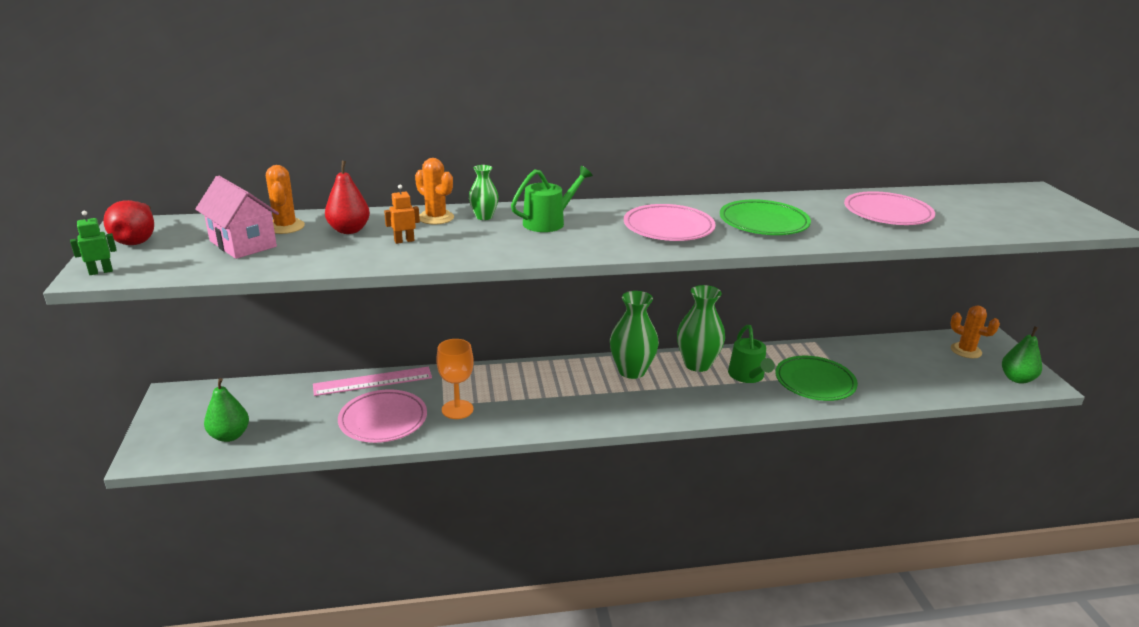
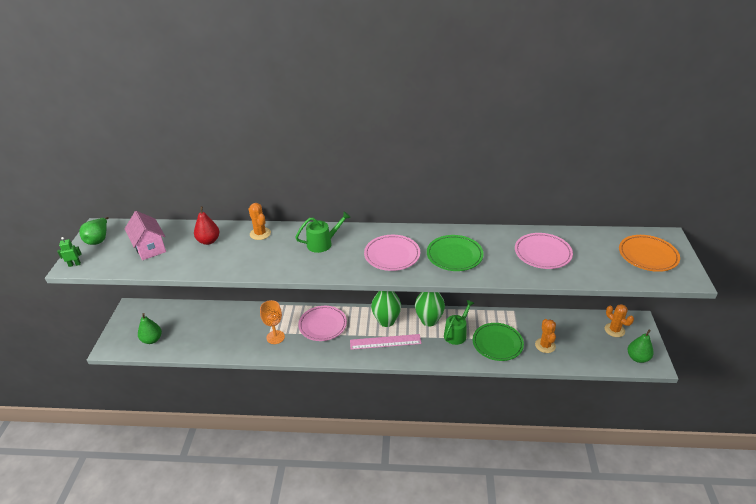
camera: 15 degrees right, 10 degrees up
(137, 240) = (98, 239): red pear -> green pear
(285, 227) = (176, 235): orange cactus -> orange cactus (545, 345)
(373, 381) = (236, 310): pink ruler -> pink ruler (385, 342)
(383, 420) = (233, 339): pink plate -> pink plate (323, 325)
(404, 241) = (234, 253): orange robot -> none
(484, 217) = (288, 235): green vase -> none
(748, 376) = (456, 333): green watering can -> green watering can turned 150 degrees counterclockwise
(1028, 208) = (647, 256): none -> orange plate

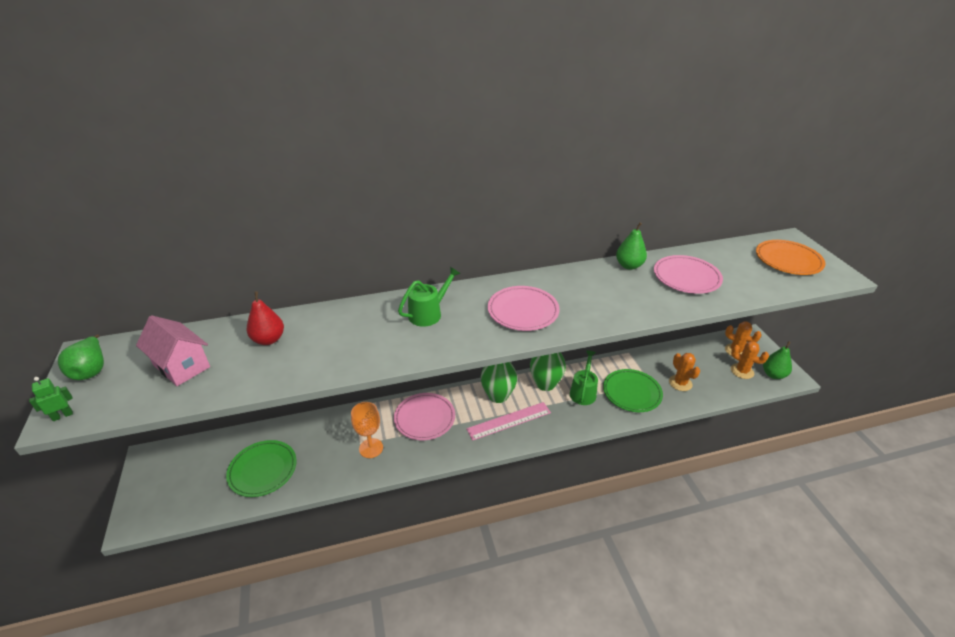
camera: 20 degrees left, 0 degrees up
(152, 340) = (197, 494): green pear -> green pear (629, 266)
(260, 233) = (338, 316): orange cactus -> orange cactus (742, 371)
(454, 255) = (595, 298): green plate -> green plate (263, 470)

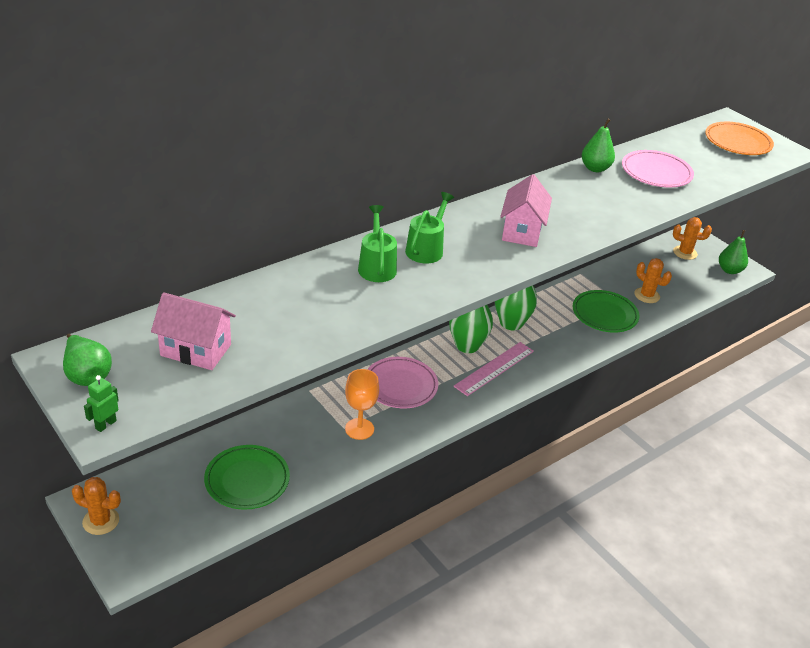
camera: 25 degrees left, 0 degrees up
(269, 339) = (272, 305): red pear -> none
(523, 311) = (522, 231): pink plate -> pink house
(583, 392) = (555, 323): green watering can -> green watering can (376, 266)
(742, 371) = (699, 272): orange cactus -> orange cactus (101, 521)

